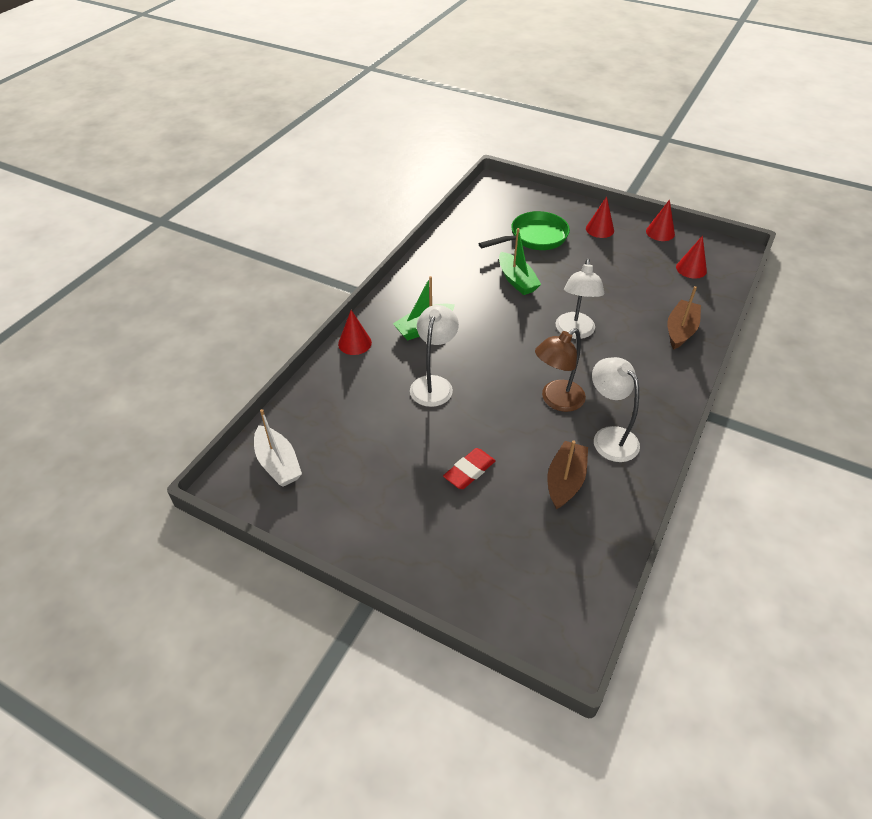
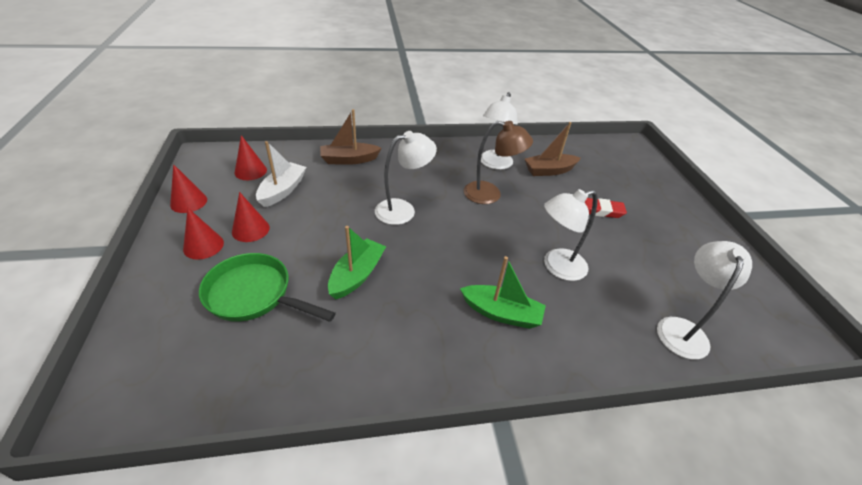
camera: 130 degrees left, 5 degrees down
(278, 463) = (751, 319): white boat -> white boat (282, 190)
(319, 411) = (682, 329): none -> white lamp
(355, 343) = (586, 361): red cone -> red cone (250, 229)

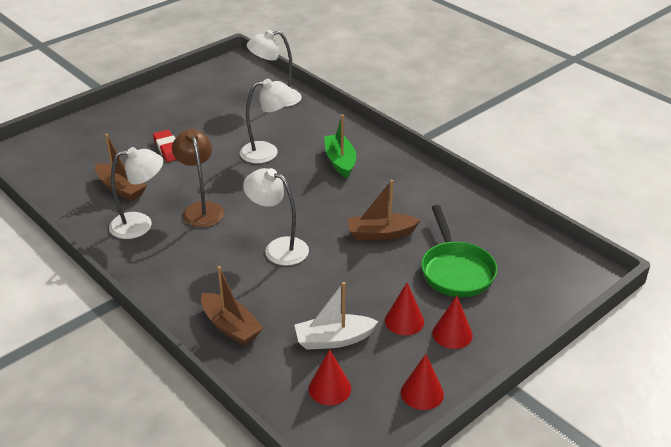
camera: 120 degrees left, 5 degrees down
(357, 275) = (380, 234): green boat -> brown boat
(557, 267) = (267, 152): white lamp -> white lamp turned 45 degrees counterclockwise

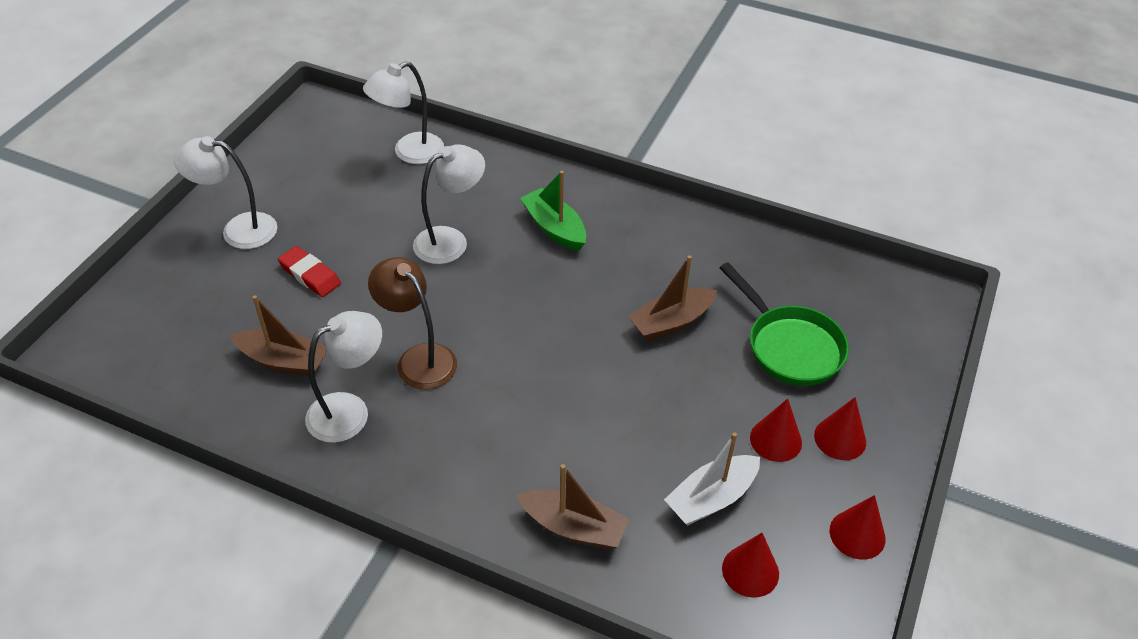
camera: 25 degrees left, 10 degrees up
(278, 248) = (559, 386): white lamp -> white lamp (238, 230)

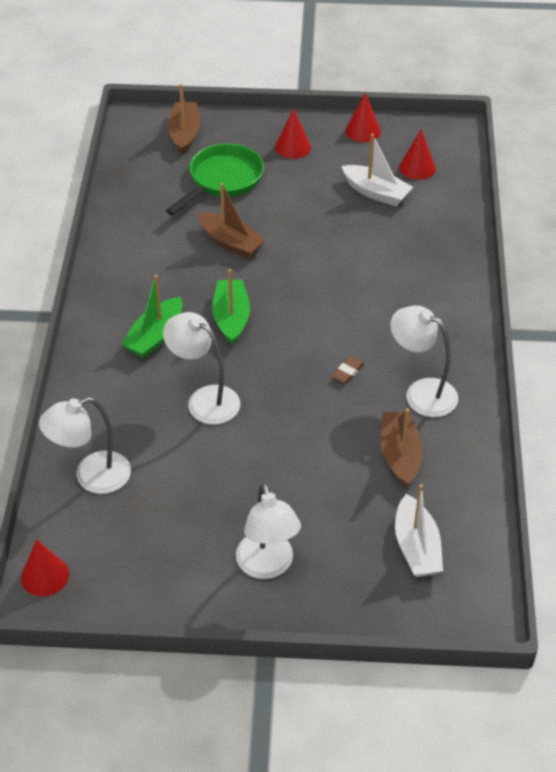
camera: 110 degrees left, 0 degrees up
(174, 333) = (416, 547): none -> white boat
(310, 275) = (297, 481): red eraser -> none
(409, 153) = (91, 477): white lamp -> white lamp turned 120 degrees clockwise
(419, 358) = (348, 372): brown lamp -> brown eraser
(550, 289) = (231, 318): none -> green boat
(573, 527) = (438, 247): brown boat -> brown boat (184, 134)
(775, 440) = (311, 173): red cone -> red cone (45, 576)

